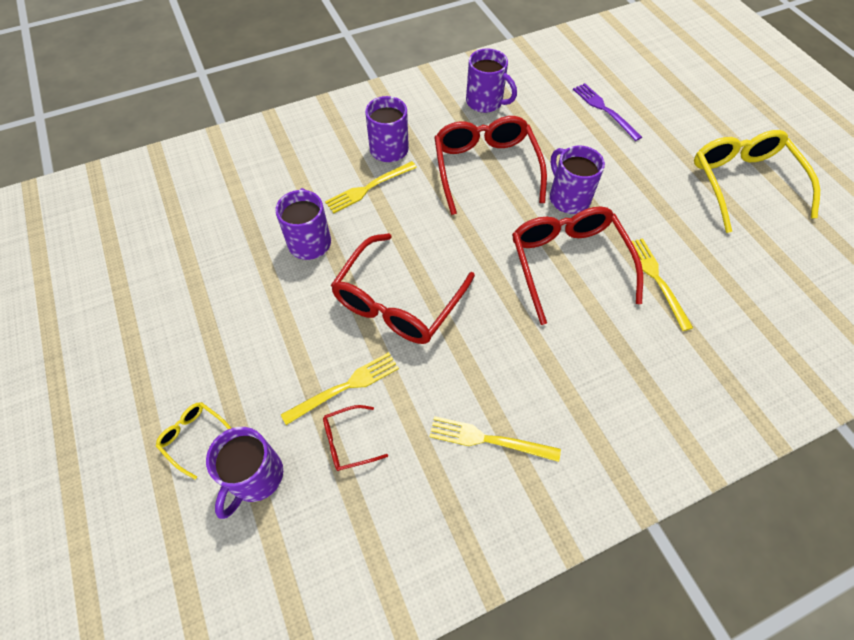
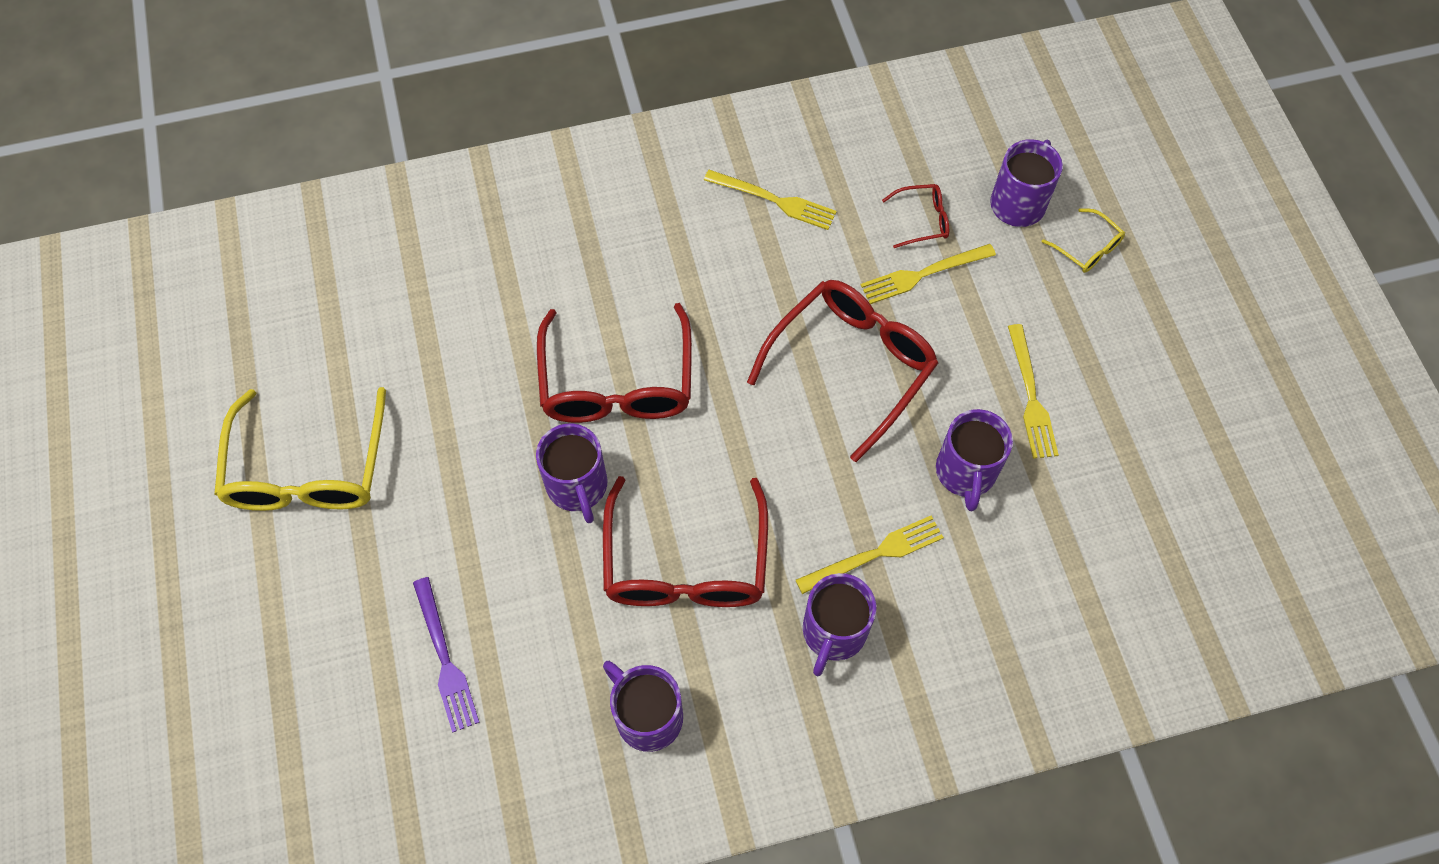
camera: 170 degrees left, 5 degrees up
(657, 280) = (512, 342): yellow fork -> yellow fork (1030, 396)

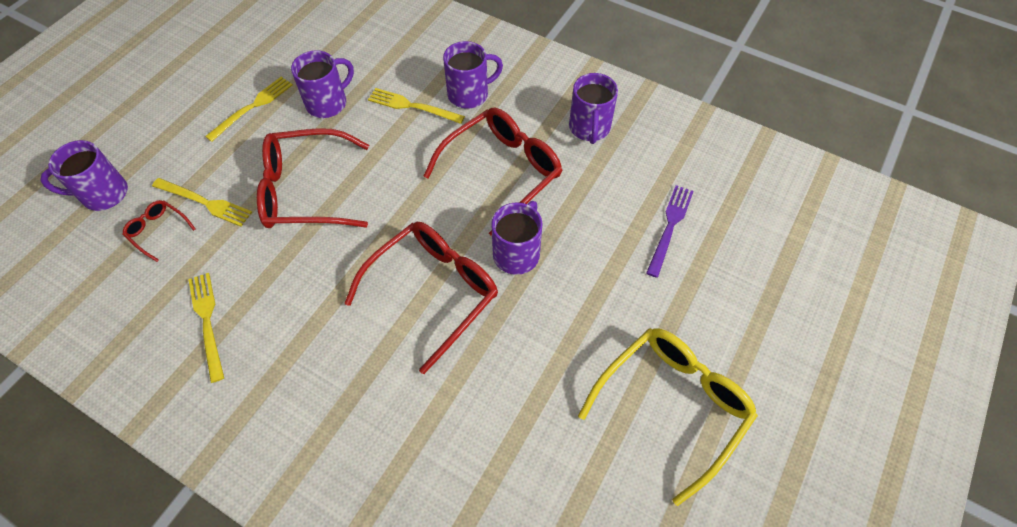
camera: 135 degrees left, 5 degrees down
(1087, 248) = (117, 143): yellow glasses -> none

